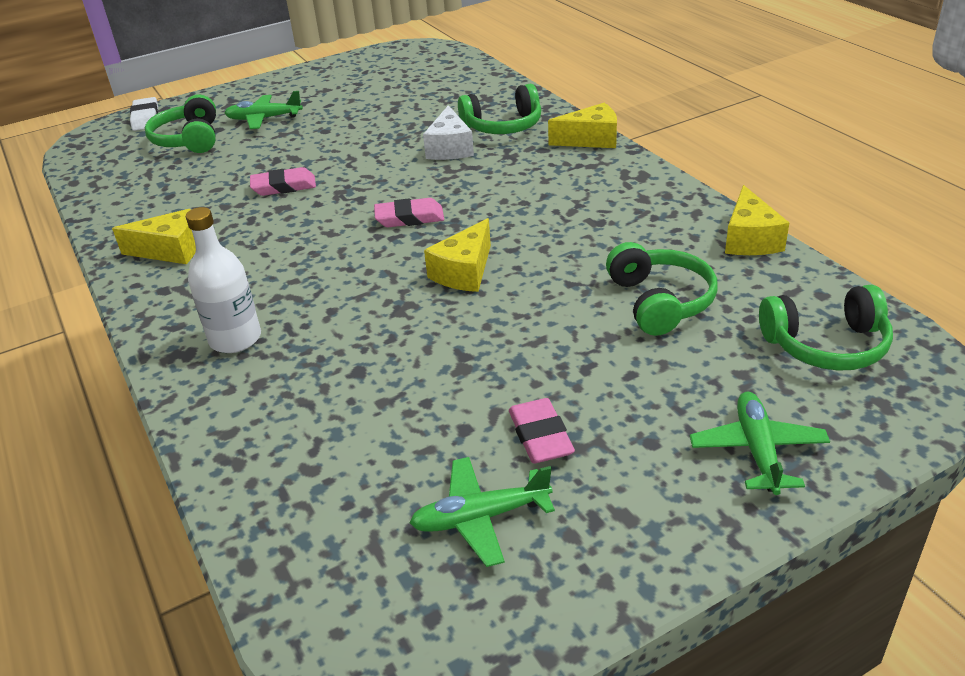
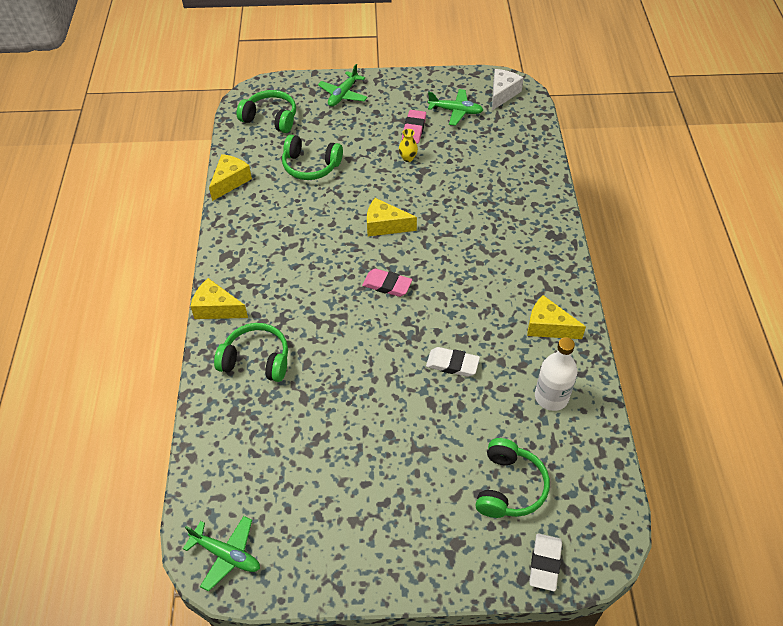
camera: 155 degrees left, 15 degrees up
(235, 339) = (524, 233): white bottle -> white bottle (551, 397)
(264, 119) = (432, 489): green plane -> green plane (226, 555)
(284, 186) = (452, 364): pink eraser -> white eraser
(450, 148) = (313, 351): white cheese -> white cheese (502, 94)
(464, 272) = (385, 225): yellow cheese -> yellow cheese turned 135 degrees counterclockwise
(507, 376) = (408, 158): none -> yellow vase
(659, 302) = (310, 166): green headphones -> green headphones turned 90 degrees counterclockwise

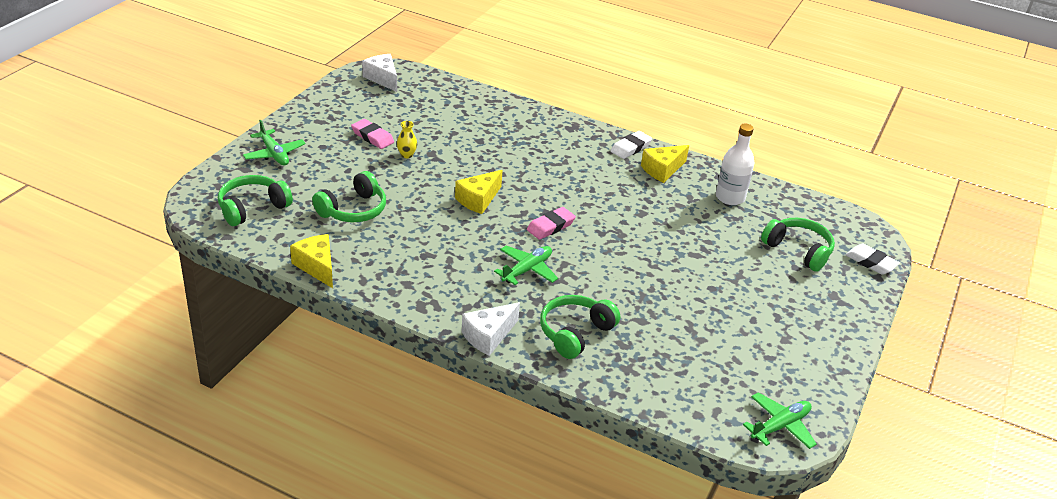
camera: 65 degrees left, 15 degrees down
(216, 308) = (488, 336): yellow cheese -> white cheese
(452, 364) = (664, 228): white eraser -> white eraser (631, 148)
(456, 111) = (375, 108): green plane -> green plane (527, 270)

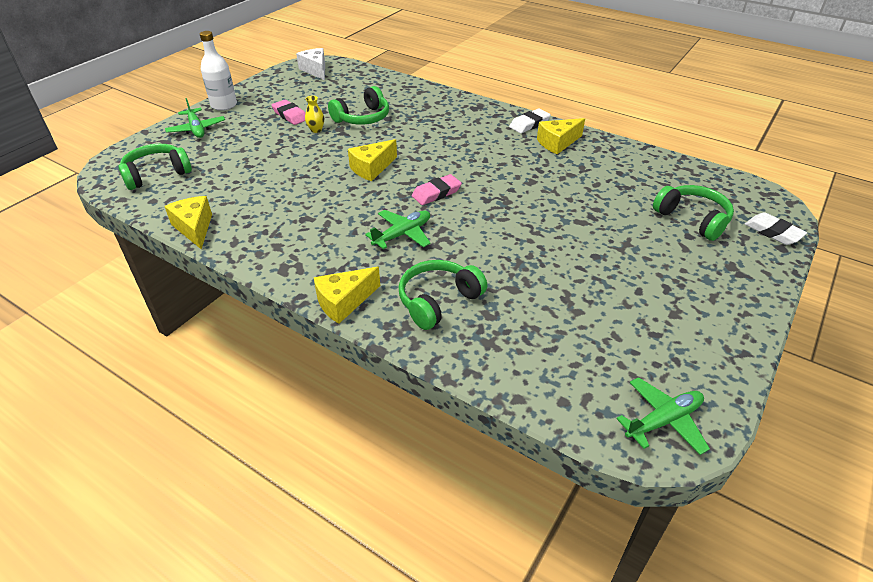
camera: 10 degrees right, 5 degrees up
(353, 210) = (249, 176): green headphones -> green headphones (362, 118)
(488, 336) = (344, 302): white cheese -> yellow cheese
(730, 197) = (623, 168): white bottle -> white bottle (224, 105)

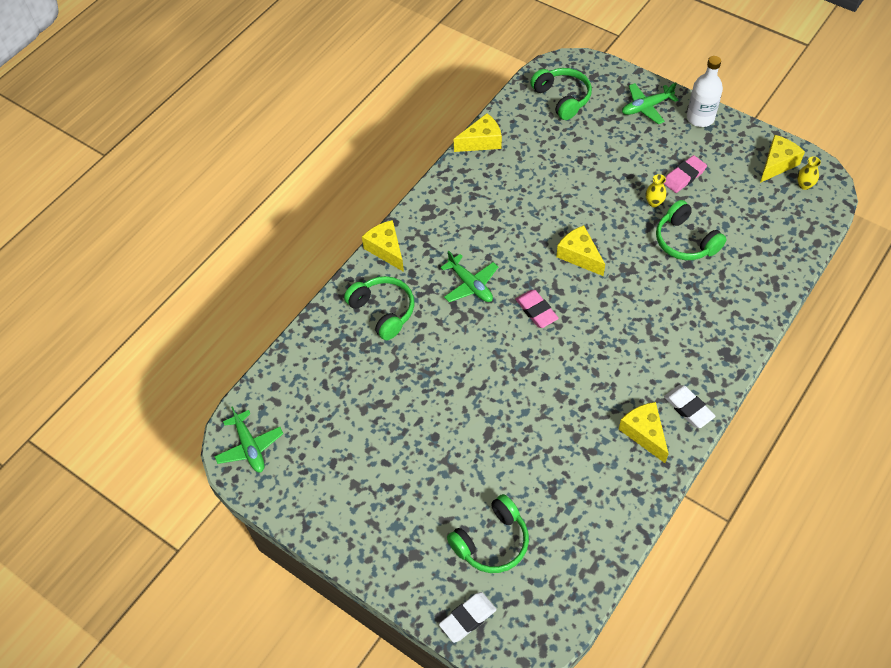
camera: 95 degrees right, 15 degrees up
(290, 78) = (777, 164): none -> yellow cheese
(315, 70) = (804, 185): white cheese -> yellow vase

